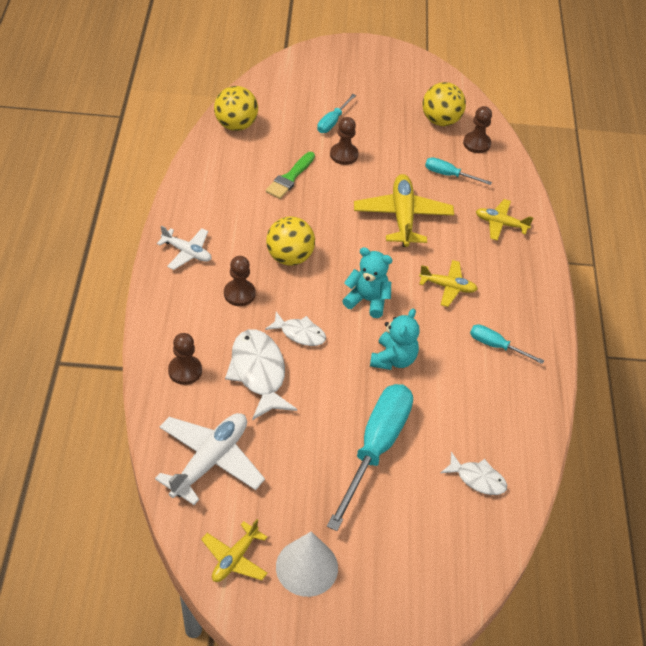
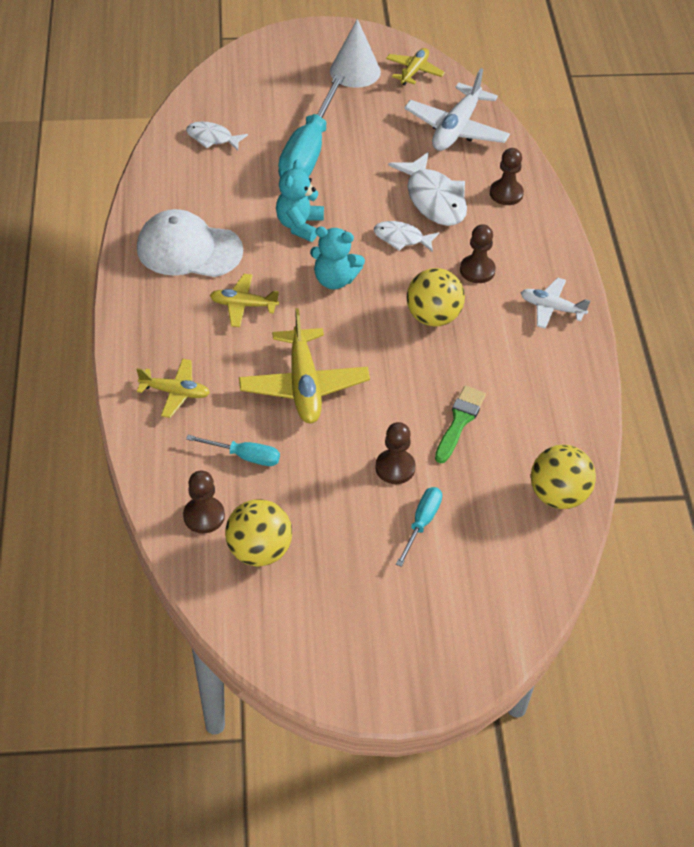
camera: 175 degrees right, 0 degrees up
(496, 346) = (189, 249): turquoise screwdriver -> white cap

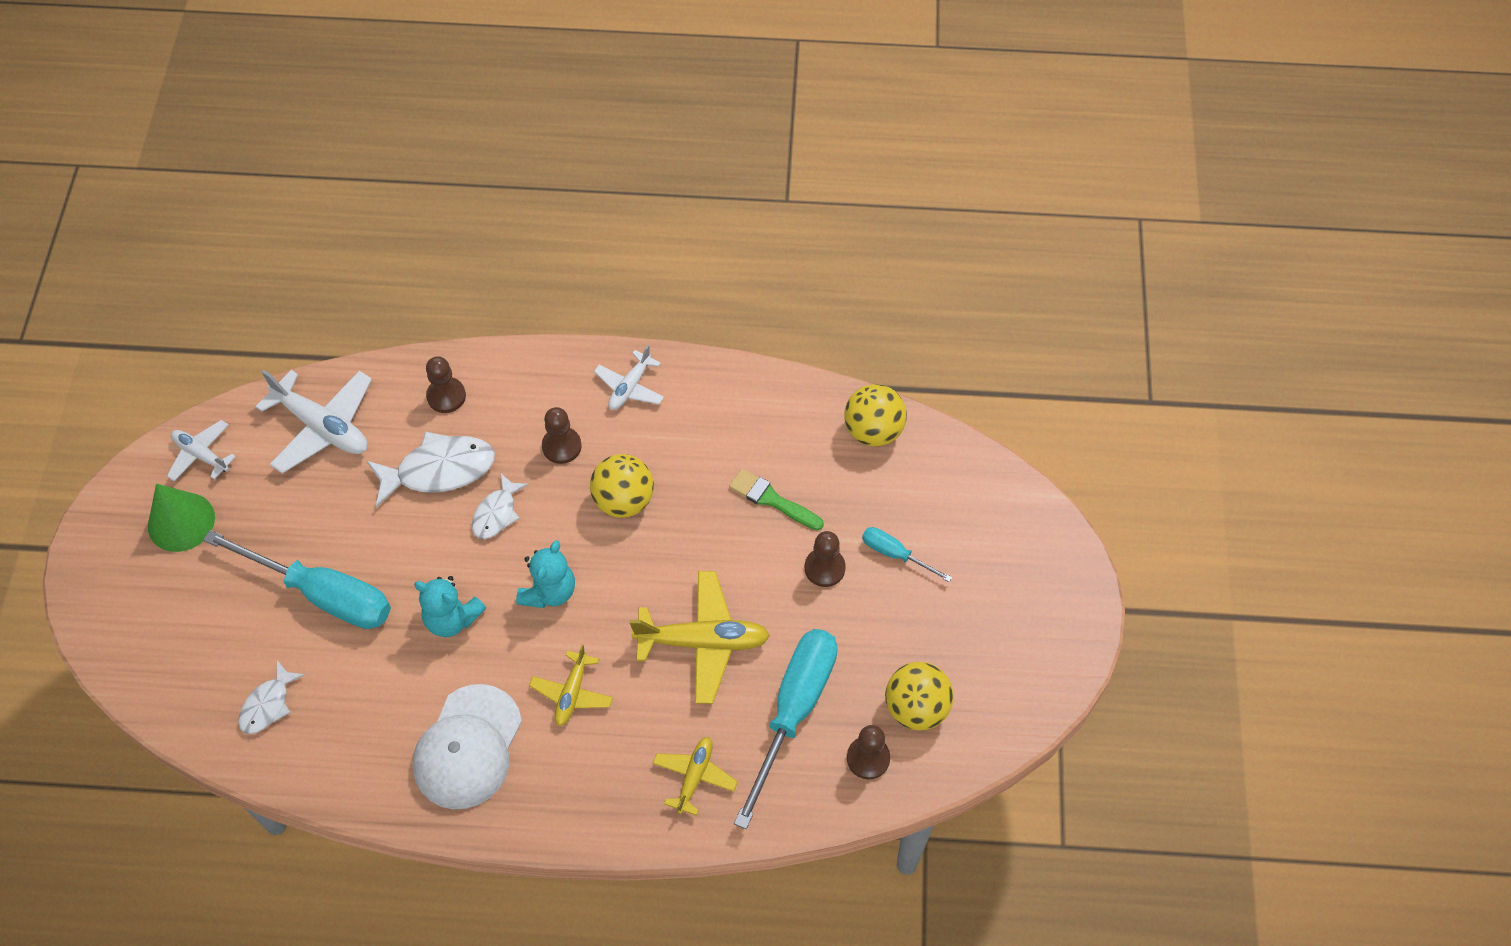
camera: 80 degrees left, 10 degrees up
(244, 456) = (793, 711): turquoise screwdriver -> turquoise screwdriver, size x2.09
(355, 71) = (181, 522): white cone -> green cone
(414, 71) = (201, 455): yellow plane -> white plane

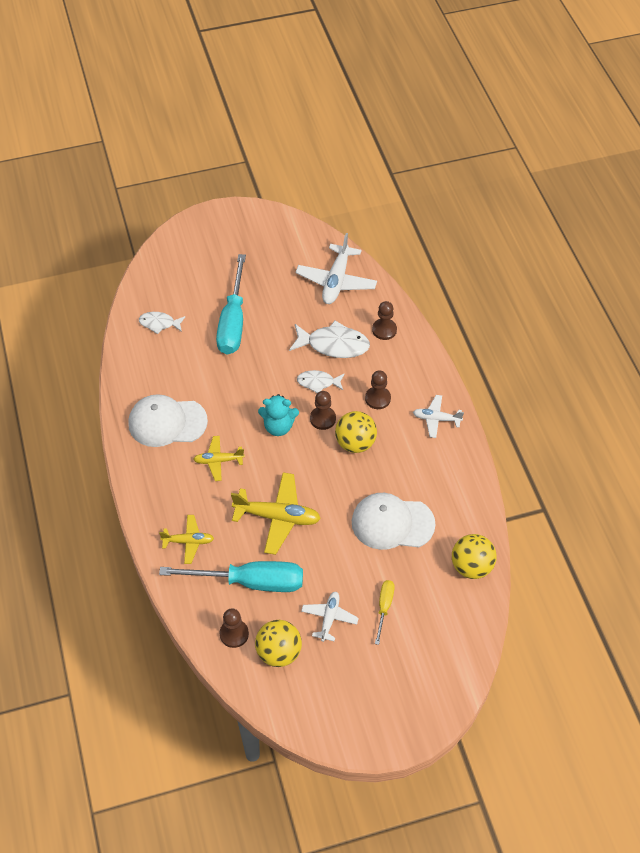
camera: 70 degrees right, 5 degrees down
(181, 522) = (250, 244): green cone -> none
(201, 455) = (294, 236): white plane -> white plane (329, 618)
(439, 470) = (333, 345): white fish -> white fish turned 45 degrees counterclockwise
(452, 619) = (242, 386): turquoise teddy bear -> none
(703, 642) = (277, 517): yellow plane -> yellow plane turned 60 degrees counterclockwise
(772, 499) = (392, 523): green brush -> white cap
(824, 568) = (356, 569): brown pawn -> brown pawn (322, 419)
(895, 554) = (384, 607): turquoise screwdriver -> yellow screwdriver

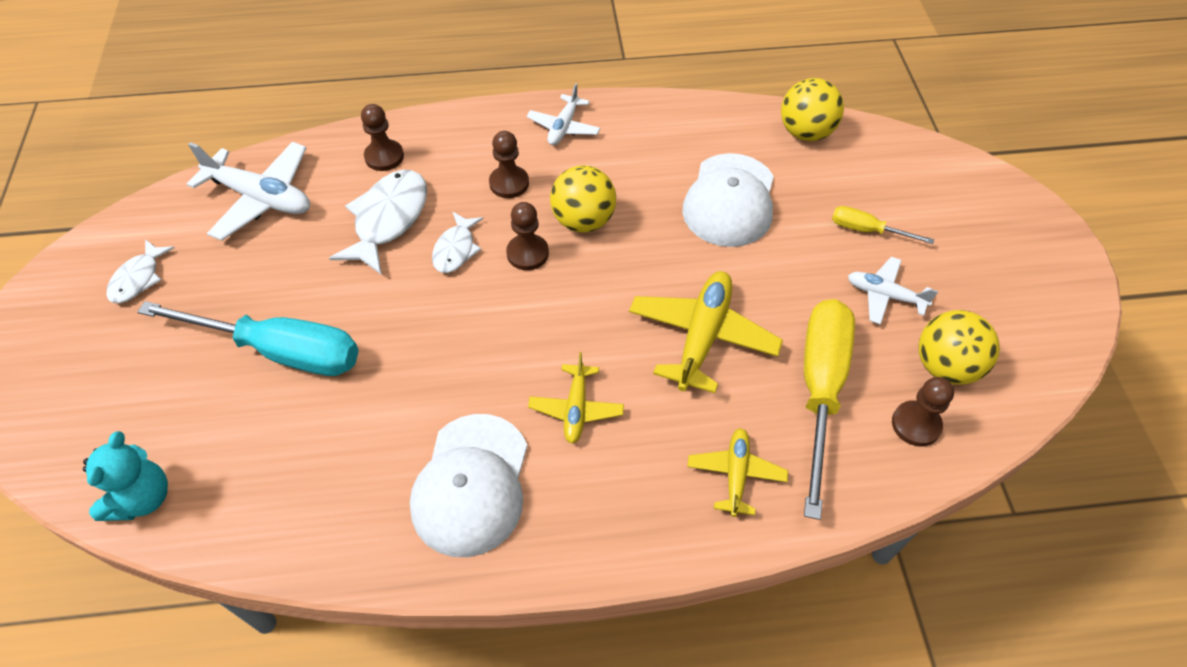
camera: 80 degrees left, 0 degrees up
(159, 323) = (229, 475): white fish -> white fish (138, 278)
(250, 582) = (820, 390): turquoise screwdriver -> yellow screwdriver
(278, 426) = (527, 313): turquoise teddy bear -> turquoise teddy bear (142, 498)

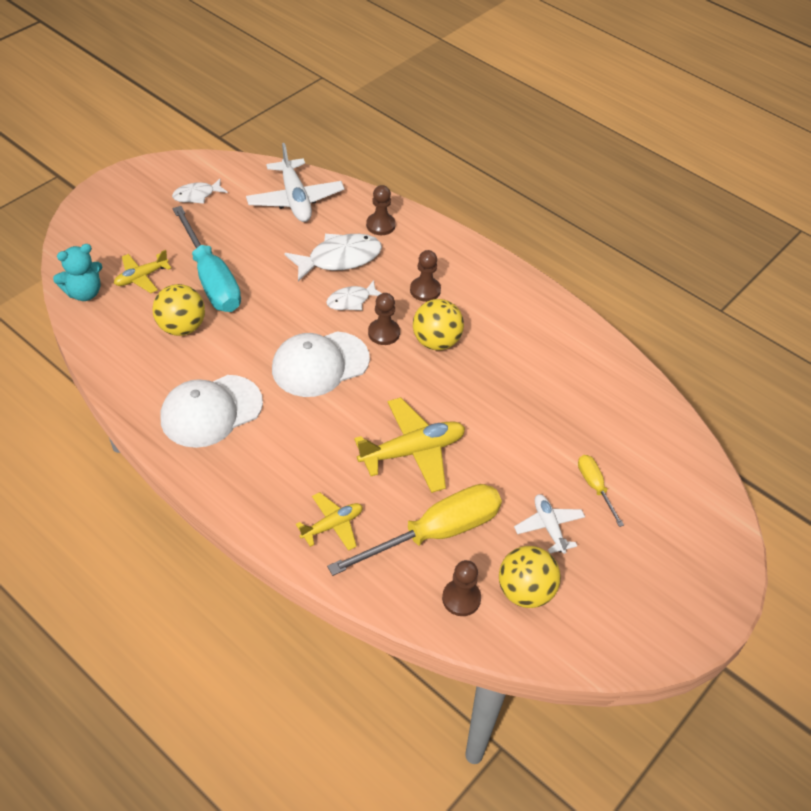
camera: 45 degrees right, 5 degrees down
(563, 127) = (498, 285): white plane -> none
(576, 409) = (302, 424): yellow plane -> yellow plane (141, 277)
(729, 200) = (535, 401): white cap -> white cap (320, 364)
(805, 132) = (644, 405): yellow ball -> yellow ball (182, 327)

